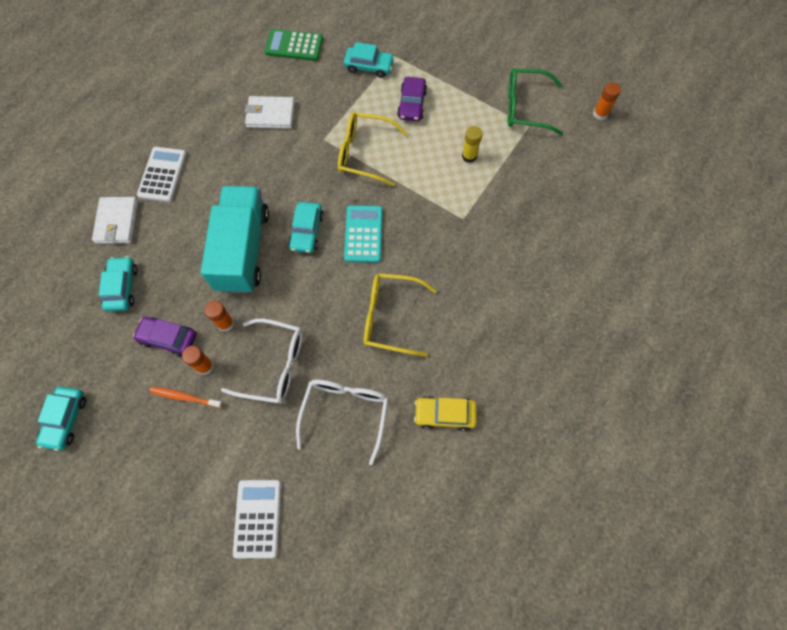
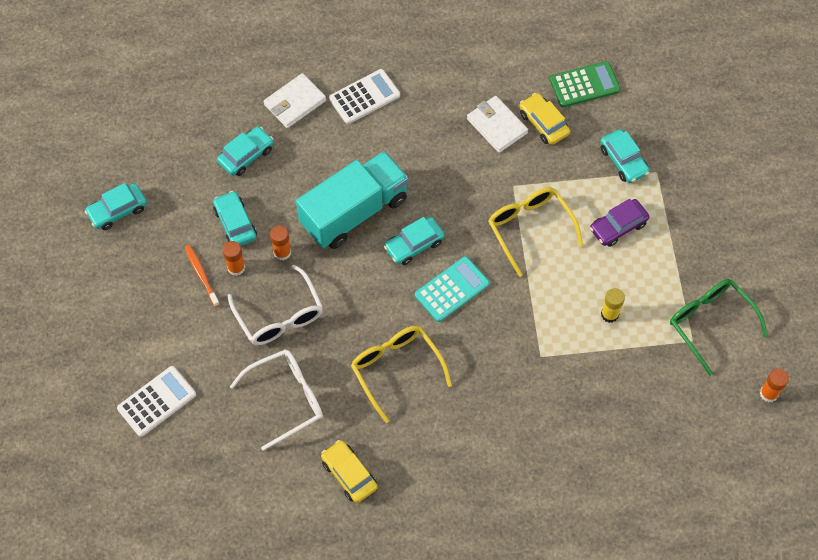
camera: 50 degrees right, 5 degrees down
(168, 338) = (235, 223): purple car -> turquoise car
(294, 46) = (584, 85): green calculator -> green calculator turned 105 degrees clockwise
(297, 88) = (543, 123): none -> yellow car

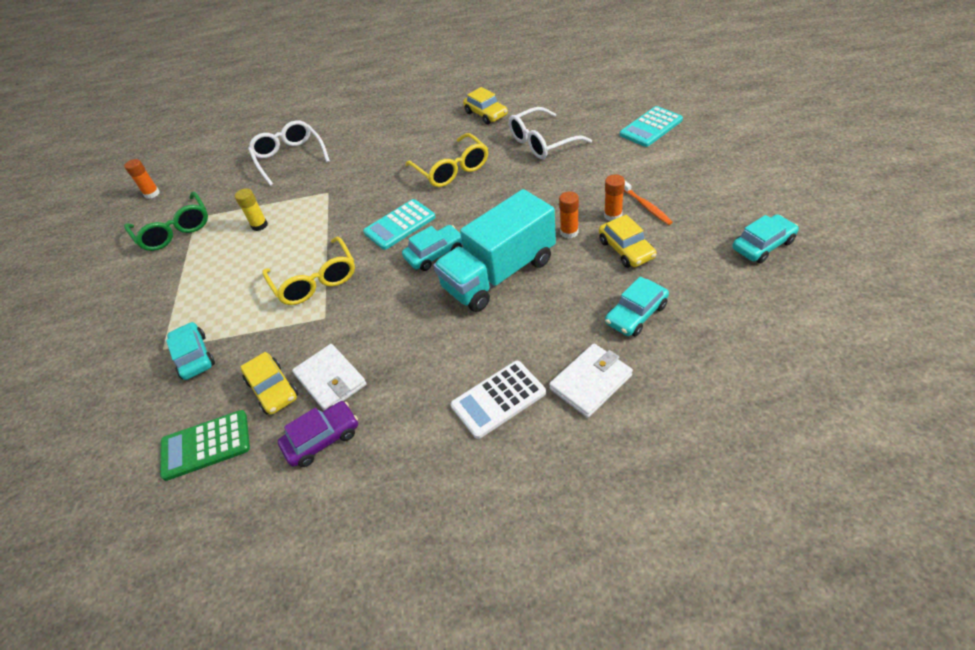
camera: 175 degrees left, 15 degrees down
(156, 401) = (651, 127): white calculator -> turquoise calculator
(235, 223) = (626, 249): turquoise car -> yellow car
(279, 315) = (560, 188): white glasses -> white glasses (290, 158)
(618, 226) = (225, 292): purple car -> purple car (322, 439)

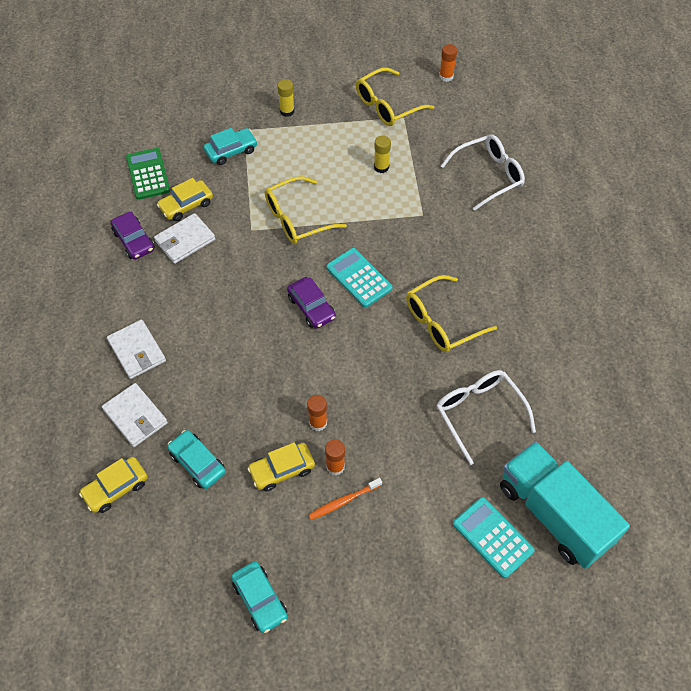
camera: 85 degrees right, 10 degrees up
(148, 311) = (287, 111): none -> yellow glue stick
(174, 230) = (388, 105): green glasses -> yellow glasses
(435, 254) = (311, 307): turquoise car -> purple car
(486, 114) = (549, 358): yellow car -> yellow car (116, 488)
(498, 399) = (137, 351): white calculator -> white wallet
(499, 274) = (273, 358): turquoise truck -> turquoise truck (554, 514)

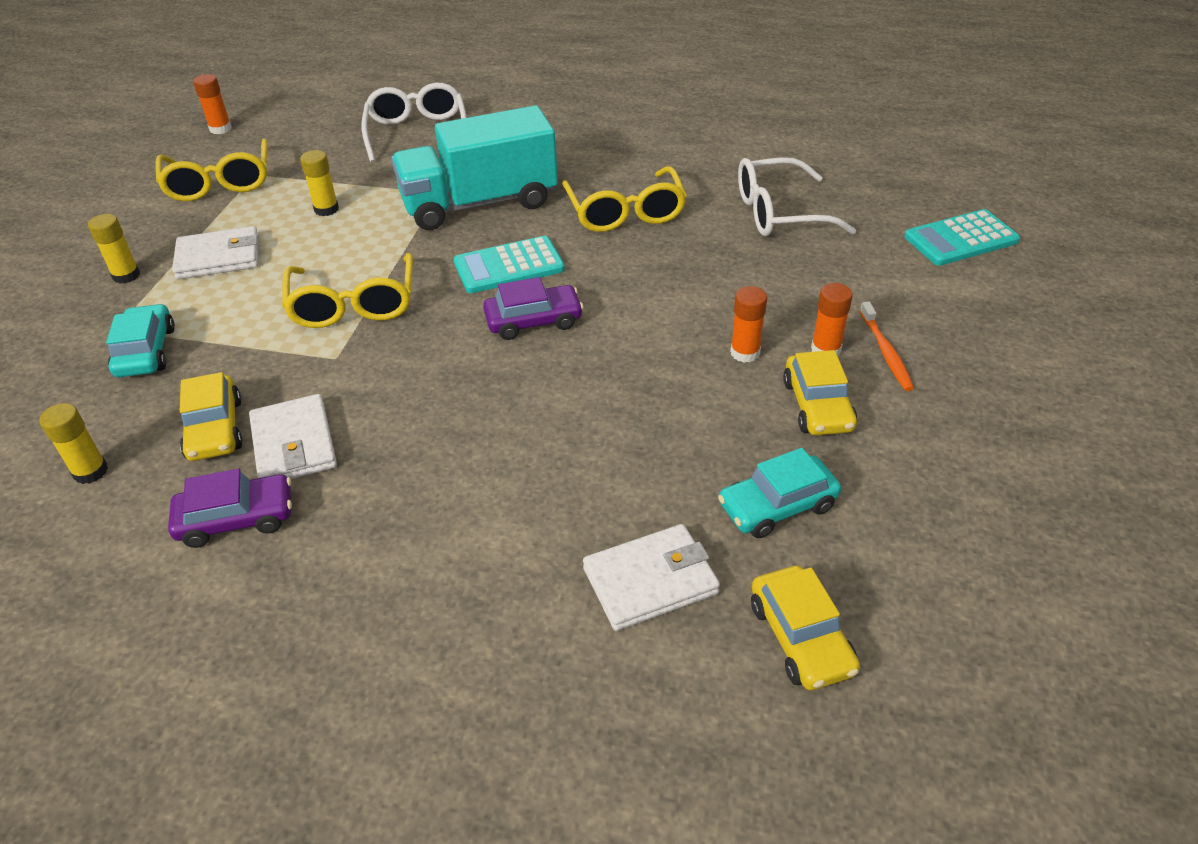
camera: 70 degrees left, 15 degrees down
(137, 351) = (502, 555): white wallet -> white wallet (219, 257)
(148, 174) = (90, 471): green calculator -> yellow glue stick
(260, 599) = (1044, 471): turquoise car -> none
(554, 514) = (935, 191): turquoise truck -> turquoise truck (479, 203)

